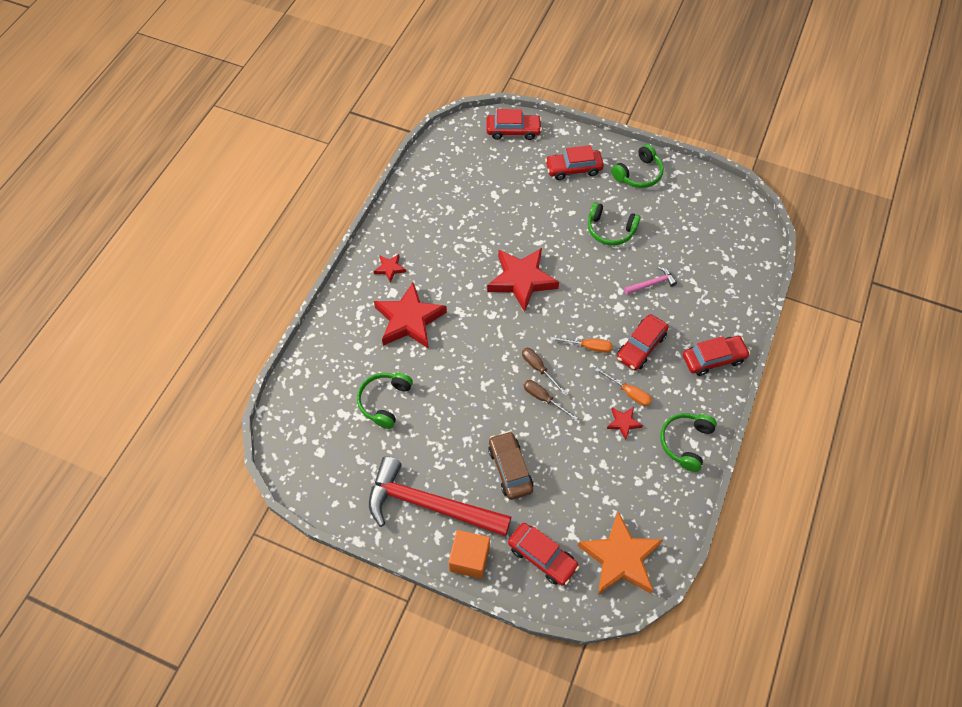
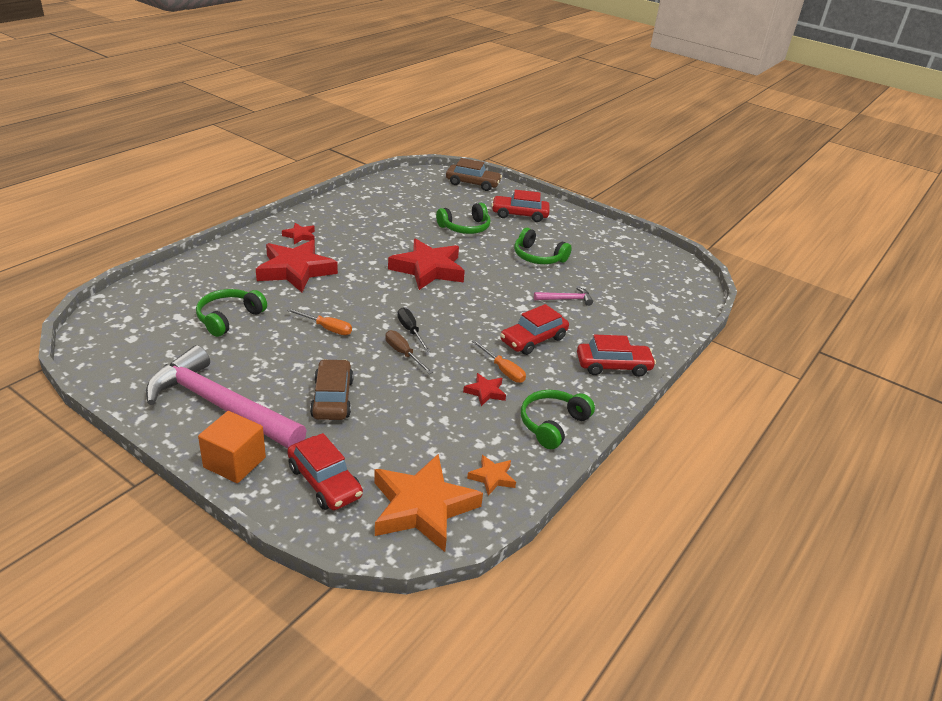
camera: 10 degrees right, 25 degrees down
(429, 504) = (220, 405): red hammer -> pink hammer
(513, 131) = (472, 184): red car -> brown car
(538, 368) = (410, 331): brown screwdriver -> black screwdriver
(588, 347) = (474, 327): orange screwdriver -> orange screwdriver (326, 328)
(638, 174) = (583, 230): green headphones -> green headphones (465, 227)
(659, 513) = (492, 477): none -> orange star

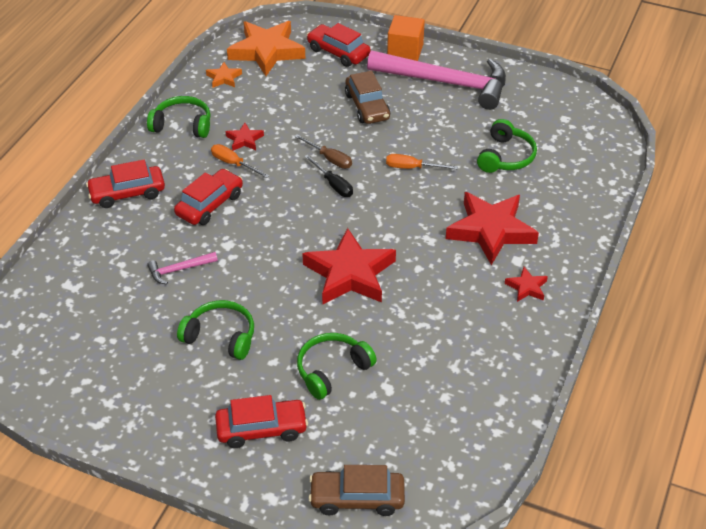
camera: 170 degrees right, 10 degrees up
(552, 424) = (182, 125): green headphones -> green headphones turned 105 degrees counterclockwise

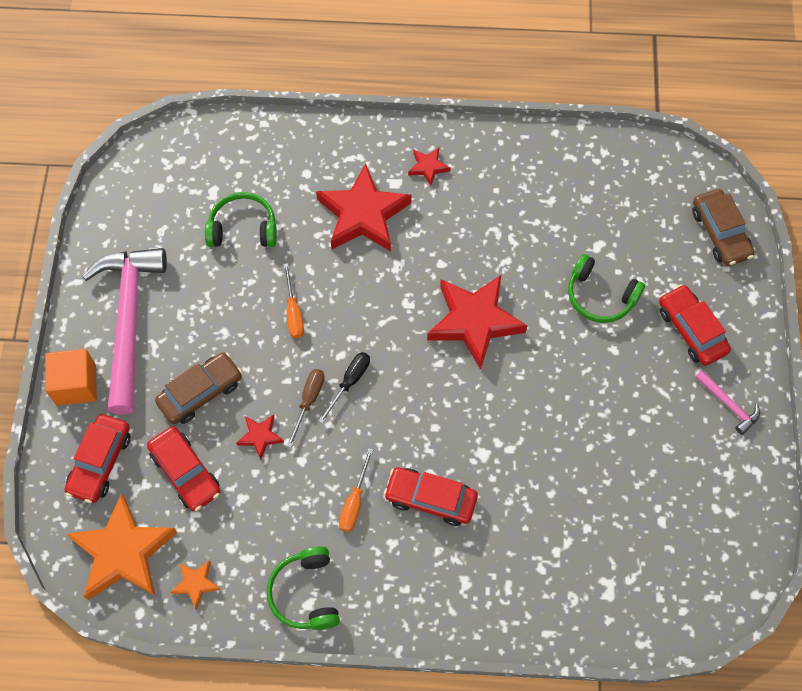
camera: 110 degrees left, 20 degrees up
(127, 193) = (448, 600): red car -> red car (185, 472)
(179, 270) = (539, 487): pink hammer -> pink hammer (728, 405)
(220, 336) = (606, 408): green headphones -> none
(244, 140) = (308, 507): red star -> red star (260, 436)

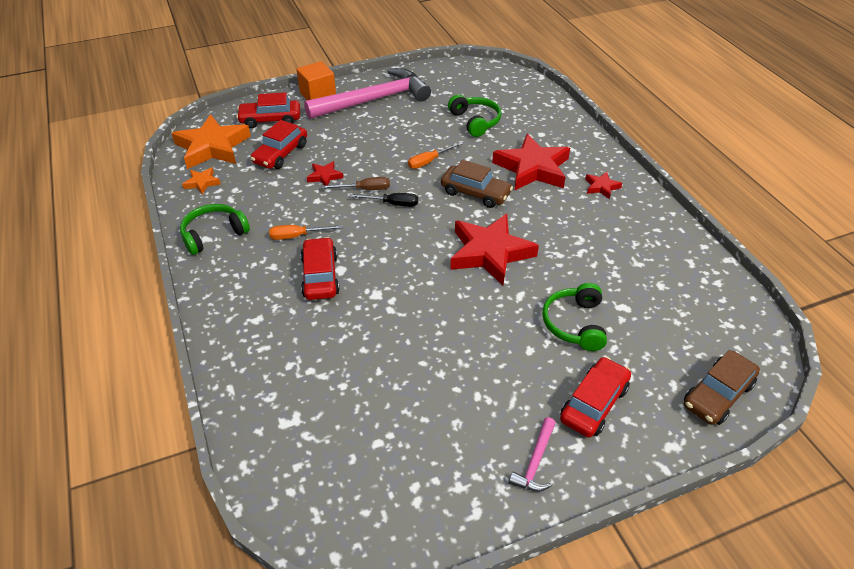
camera: 65 degrees right, 20 degrees down
(201, 393) = (342, 142): brown car -> brown car (475, 193)

